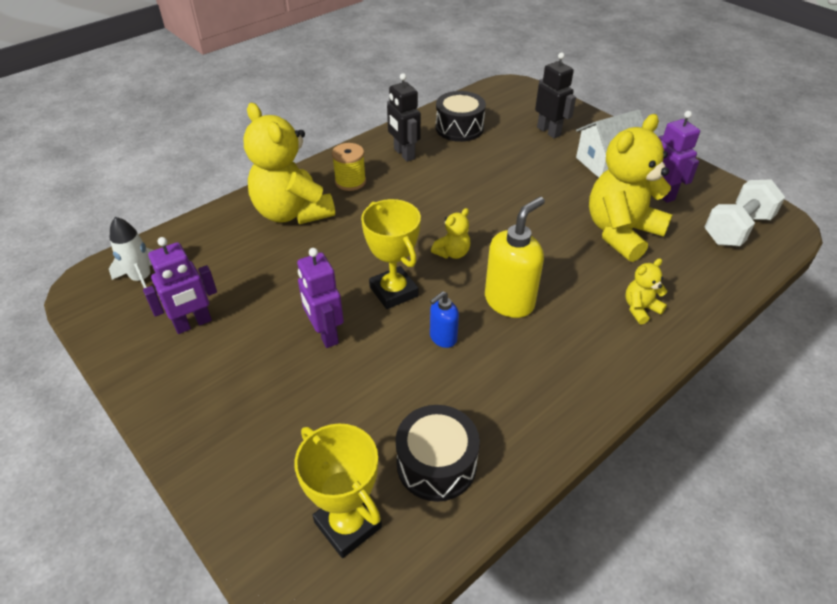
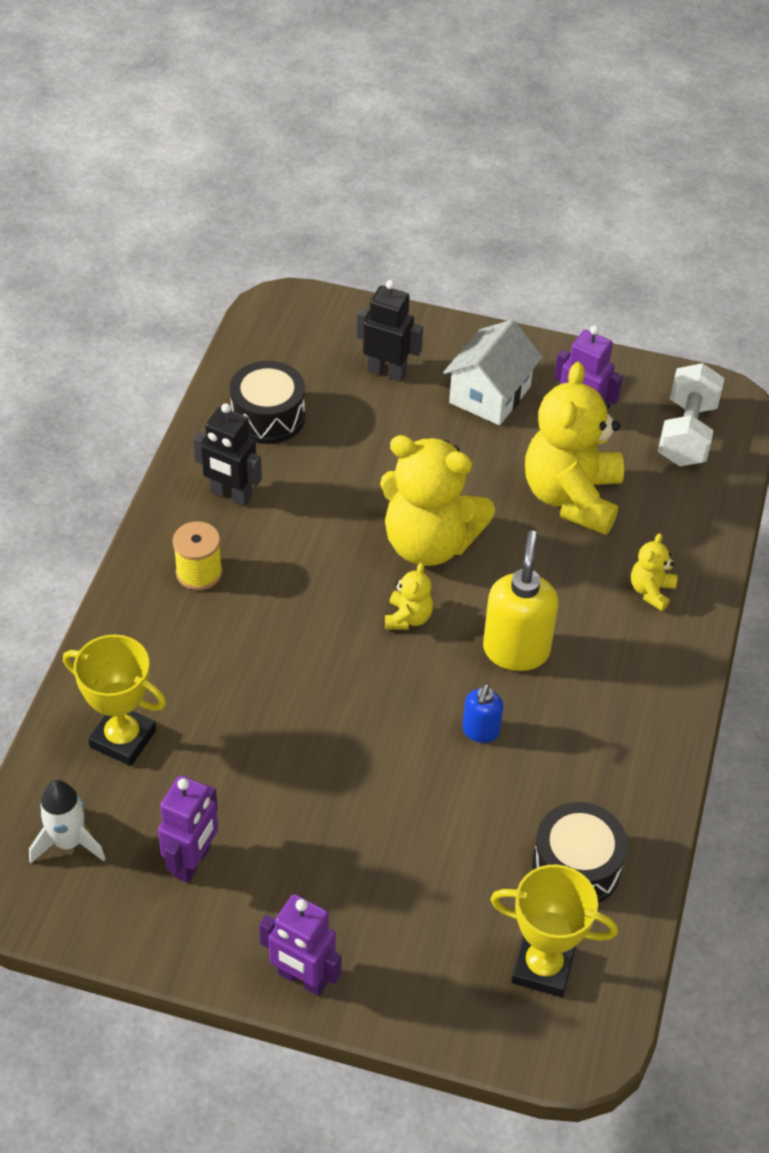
camera: 35 degrees left, 5 degrees up
(292, 212) = (167, 655): yellow teddy bear -> yellow teddy bear (429, 543)
(325, 334) = (353, 794): purple robot -> purple robot (302, 979)
(393, 291) = (383, 702): yellow trophy -> yellow trophy (123, 739)

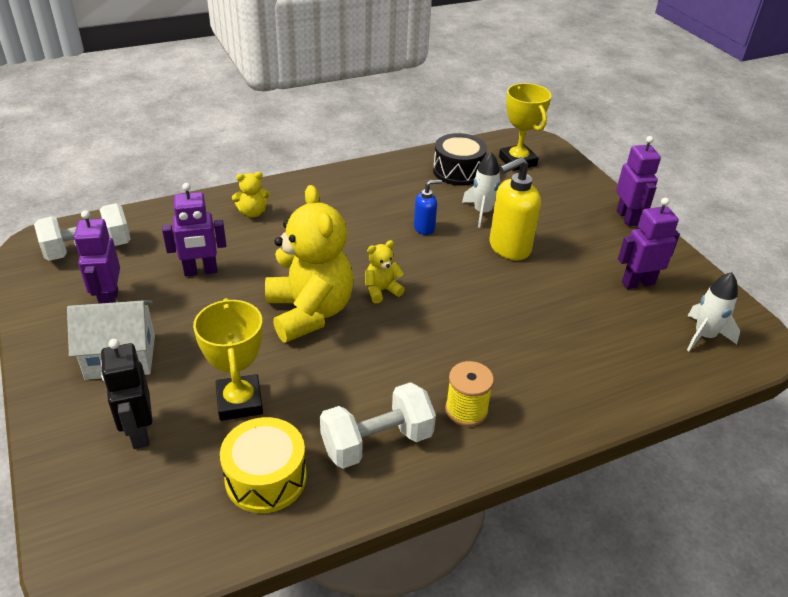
camera: 130 degrees left, 10 degrees down
(123, 739) = (622, 358): yellow trophy -> yellow trophy (240, 402)
(231, 495) = (377, 442): black robot -> white dumbbell
(268, 416) = (266, 478): black drum -> yellow drum
(459, 817) = (482, 212): none -> white rocket
(516, 650) = (354, 240): yellow soap dispenser -> yellow soap dispenser (509, 248)
(571, 497) = (200, 271): yellow teddy bear -> purple robot

